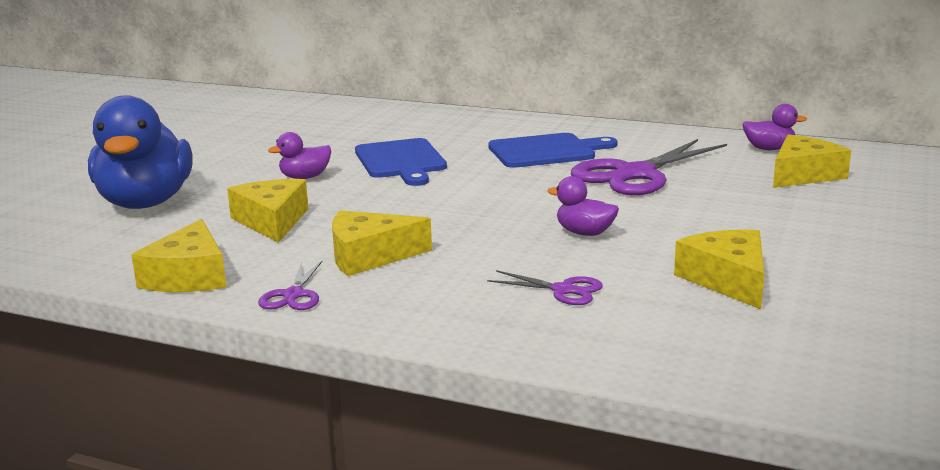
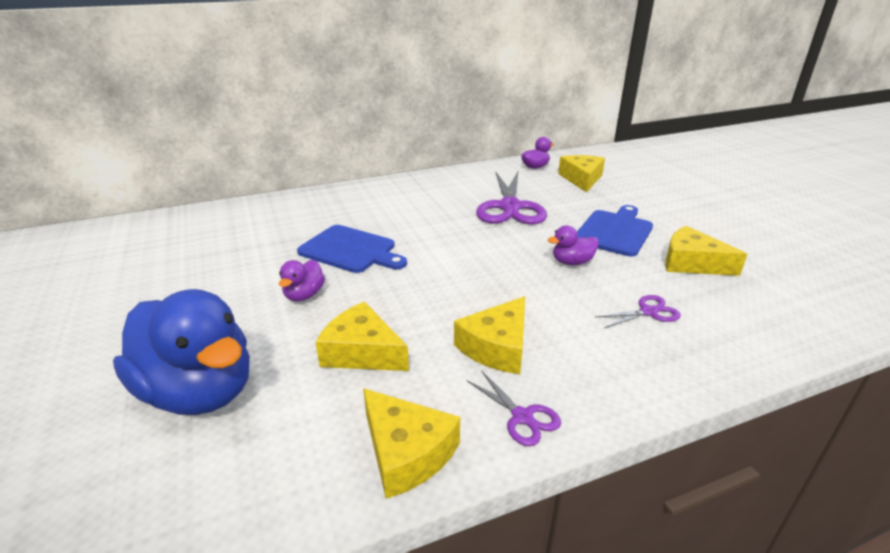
camera: 45 degrees left, 10 degrees up
(546, 151) = (429, 207): blue cutting board -> blue cutting board (614, 231)

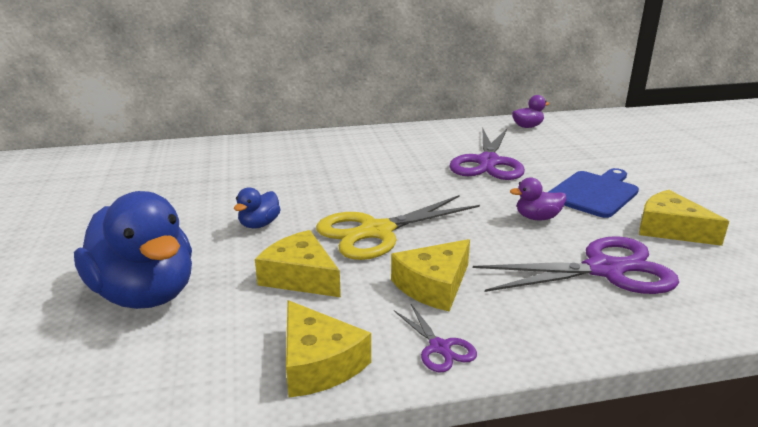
camera: 10 degrees right, 5 degrees down
(304, 295) = (259, 224): purple duck -> blue duck
(350, 250) = (314, 189): blue cutting board -> none
(424, 292) = (376, 232): none -> yellow scissors
(581, 179) = (575, 141): yellow cheese -> none
(648, 312) = (605, 270): purple scissors -> purple scissors, size x2.14

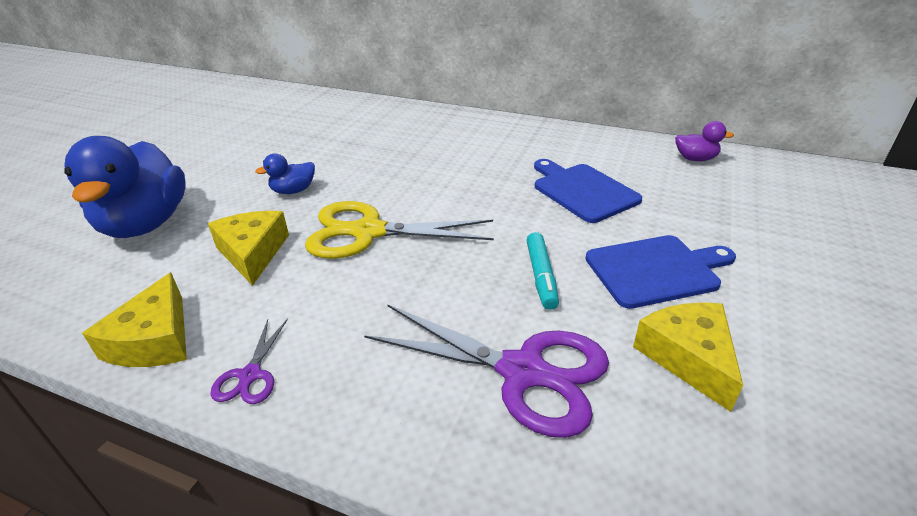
camera: 35 degrees right, 10 degrees up
(433, 285) = (335, 309): yellow cheese -> none
(487, 162) = (582, 191): purple scissors -> blue cutting board
(537, 218) = (541, 276): purple duck -> turquoise marker

